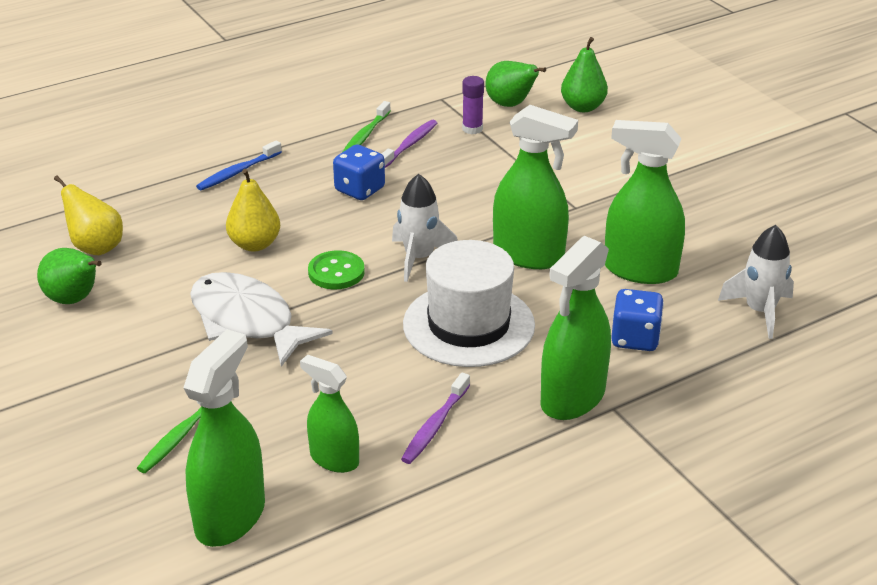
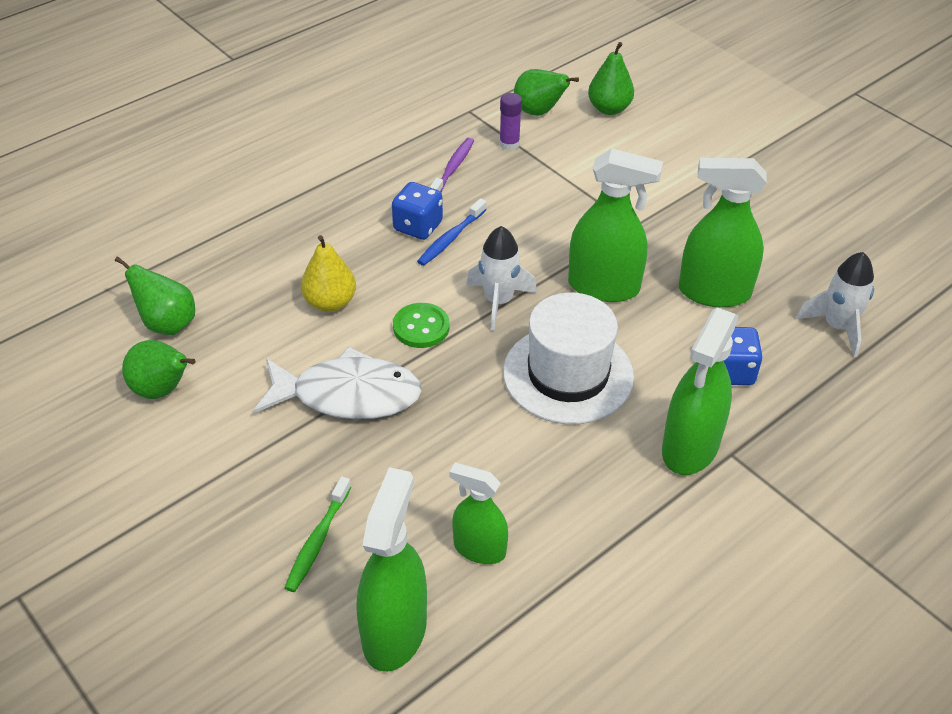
camera: 10 degrees left, 10 degrees up
(96, 247) = (167, 324): yellow pear -> green pear
(238, 172) = (289, 217): blue toothbrush -> blue toothbrush (451, 238)
(247, 321) = (348, 395): white fish -> white fish turned 150 degrees clockwise
(365, 135) = (406, 161): green toothbrush -> none
(435, 425) = (567, 496): purple toothbrush -> none

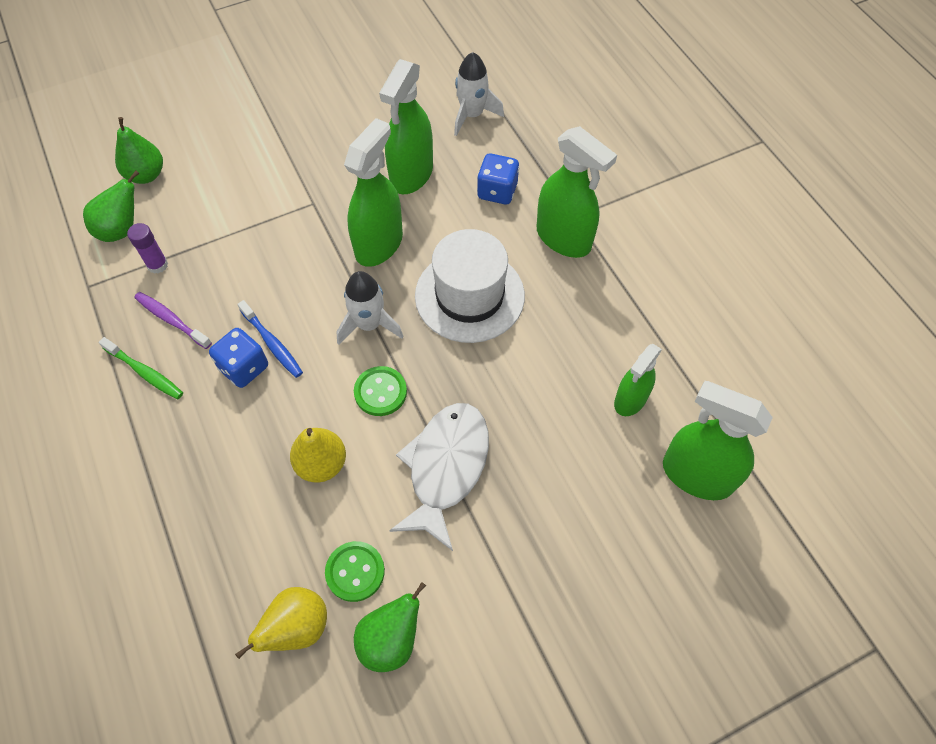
camera: 75 degrees left, 15 degrees up
(167, 324) = (297, 628): green pear -> yellow pear
(225, 350) = (355, 572): none -> green button
(318, 540) = (601, 519): green toothbrush -> green toothbrush (145, 372)

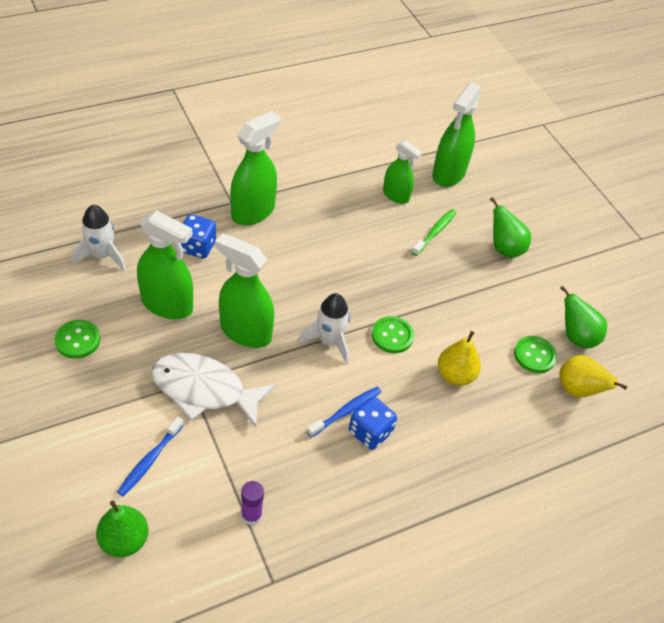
camera: 95 degrees left, 10 degrees down
(121, 229) = (200, 557): green pear -> green pear (504, 248)
(145, 372) = (375, 513): green toothbrush -> green toothbrush (435, 232)
(171, 320) = (318, 496): purple toothbrush -> none
(224, 183) = (150, 460): none -> blue toothbrush
(361, 113) = (78, 340): none -> green button
(446, 468) = (453, 299): white fish -> white fish (204, 390)
(469, 296) = (304, 274): white hat -> none

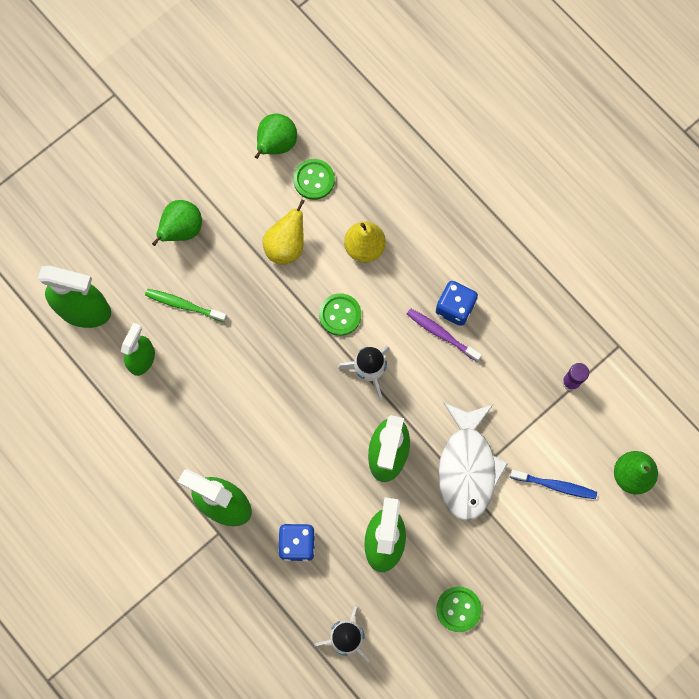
camera: 100 degrees left, 25 degrees up
(346, 411) = (441, 334): blue toothbrush -> purple toothbrush
(578, 390) = (340, 136): yellow pear -> yellow pear (286, 246)

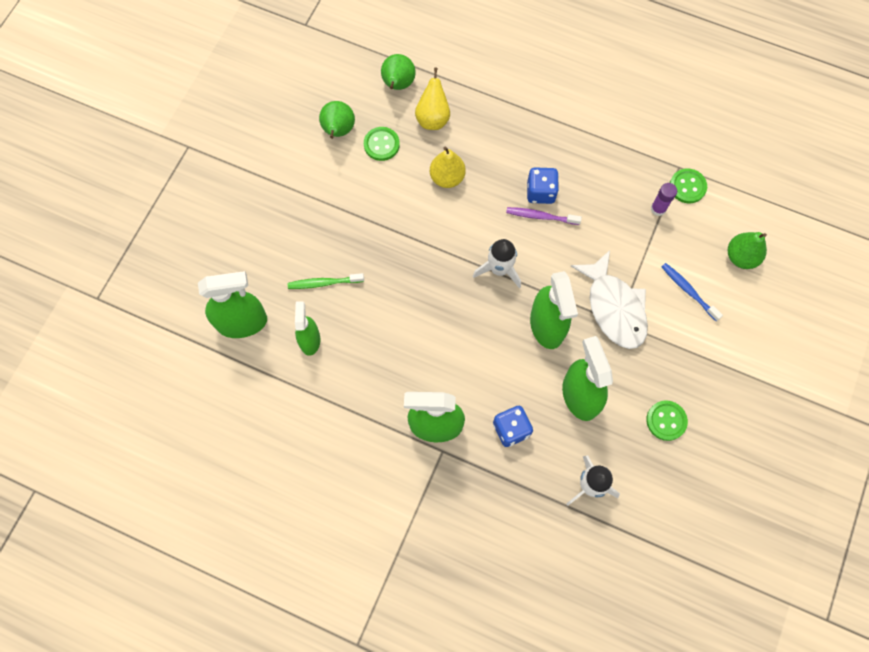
camera: 25 degrees left, 5 degrees down
(181, 230) = (293, 226): green pear -> green pear (398, 85)
(286, 246) = (384, 203): yellow pear -> yellow pear (433, 118)
(340, 315) = (454, 236): green button -> green button (687, 187)
(555, 485) = (688, 291): blue toothbrush -> blue toothbrush turned 120 degrees counterclockwise

